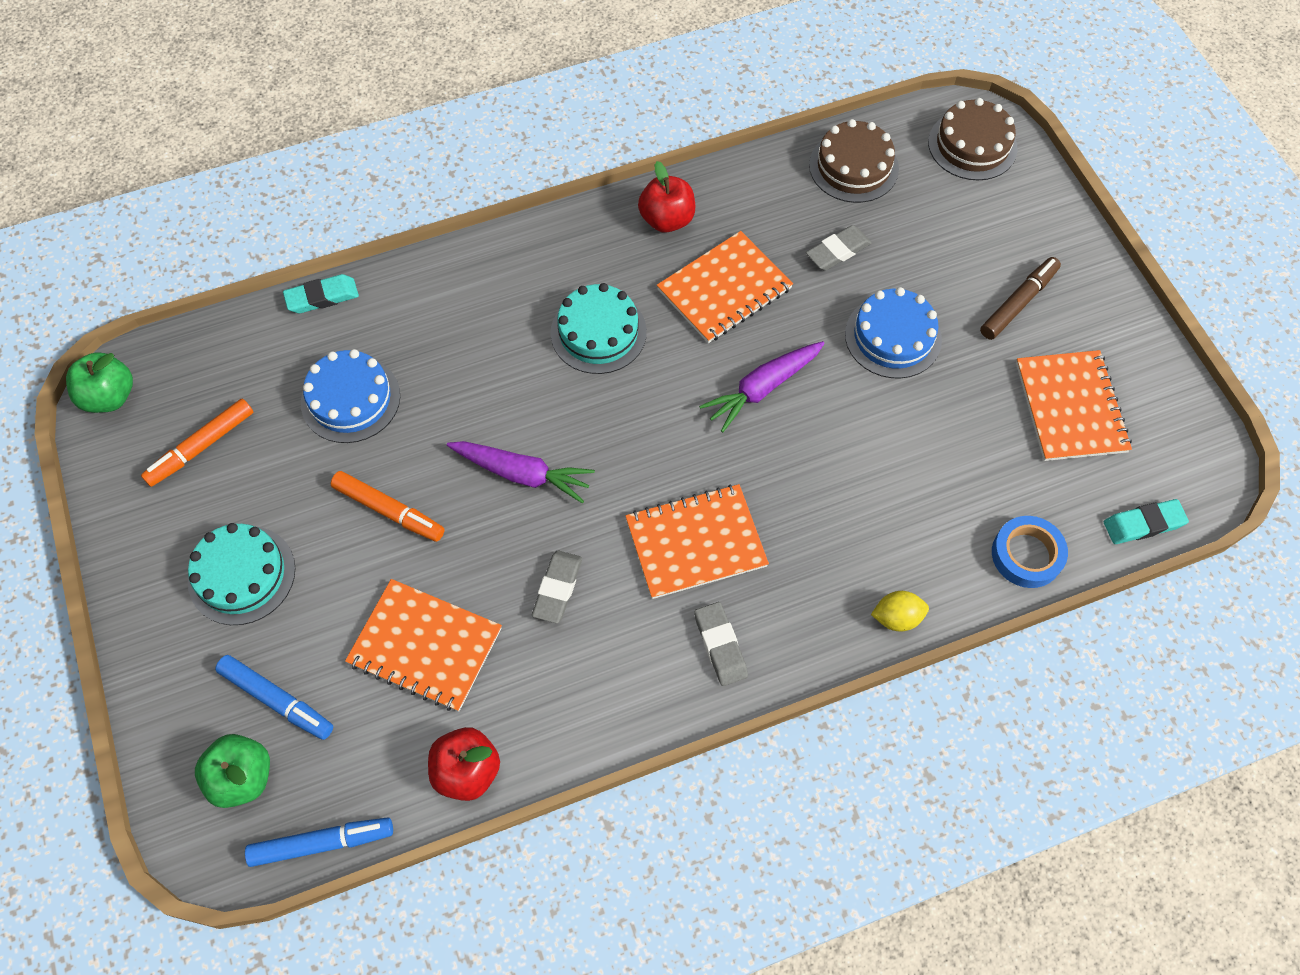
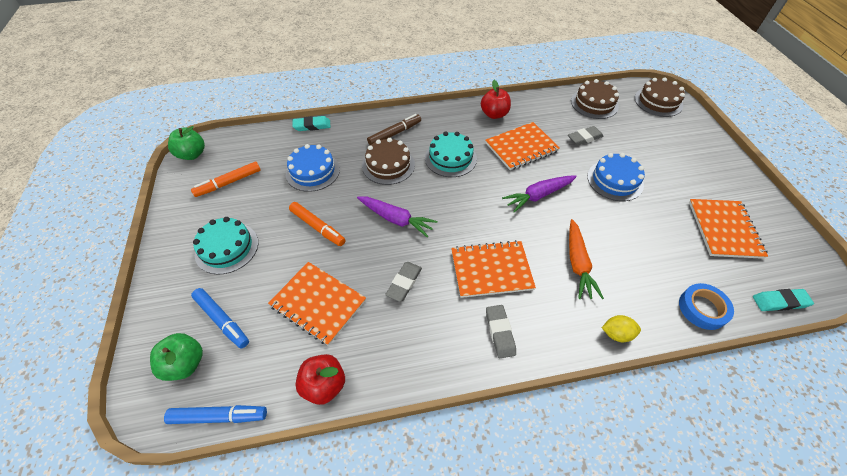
camera: 10 degrees right, 10 degrees down
(487, 364) = (388, 165): none -> brown cake
(834, 508) = (577, 263): none -> orange carrot
(1017, 303) = (687, 173): brown marker -> brown marker (394, 134)

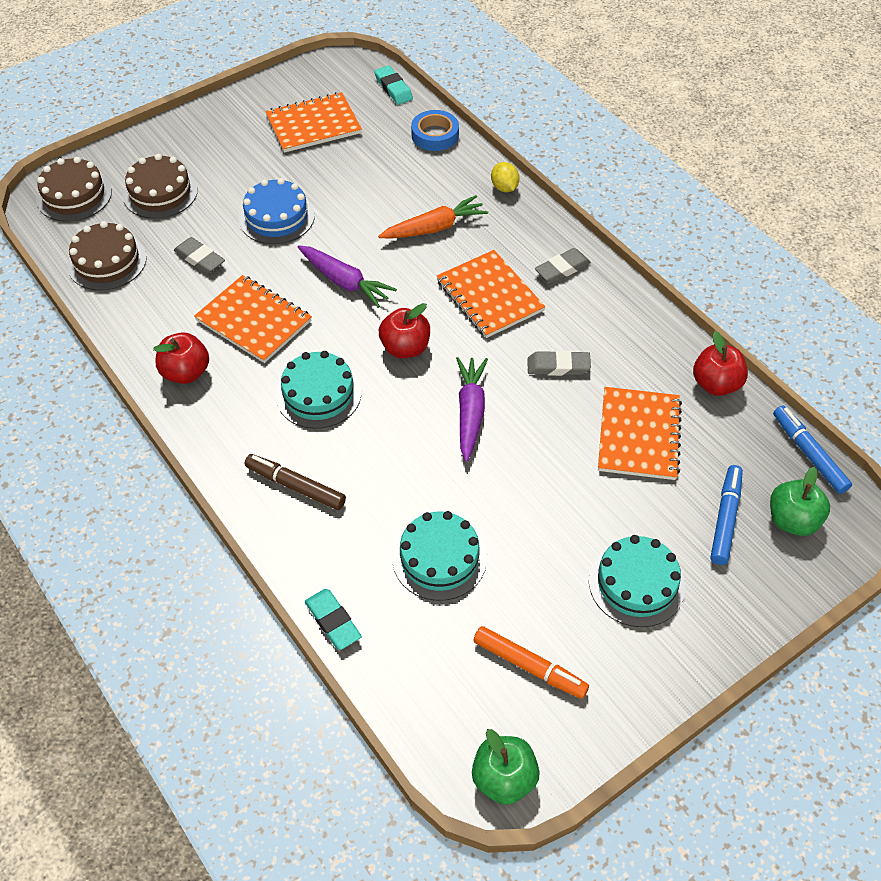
camera: 115 degrees left, 0 degrees up
(312, 171) = (439, 558): blue cake -> turquoise cake
(317, 227) = (536, 494): orange marker -> none
(388, 165) = (372, 464): brown cake -> brown cake (160, 192)
(465, 206) = (405, 348): none -> red apple

